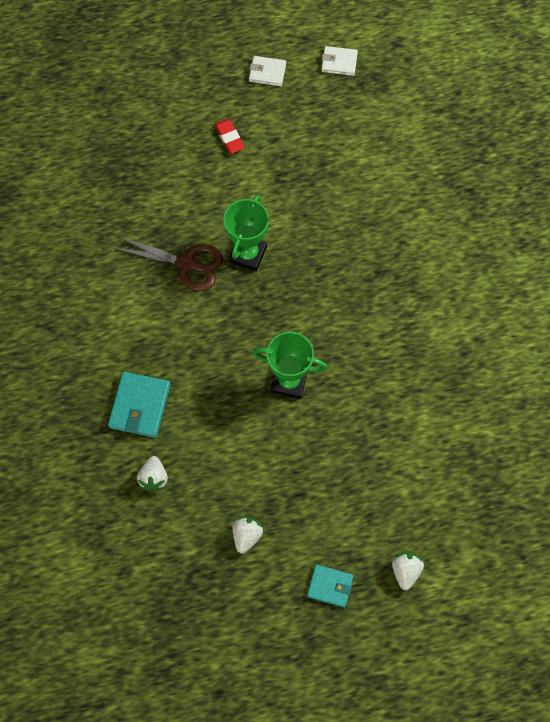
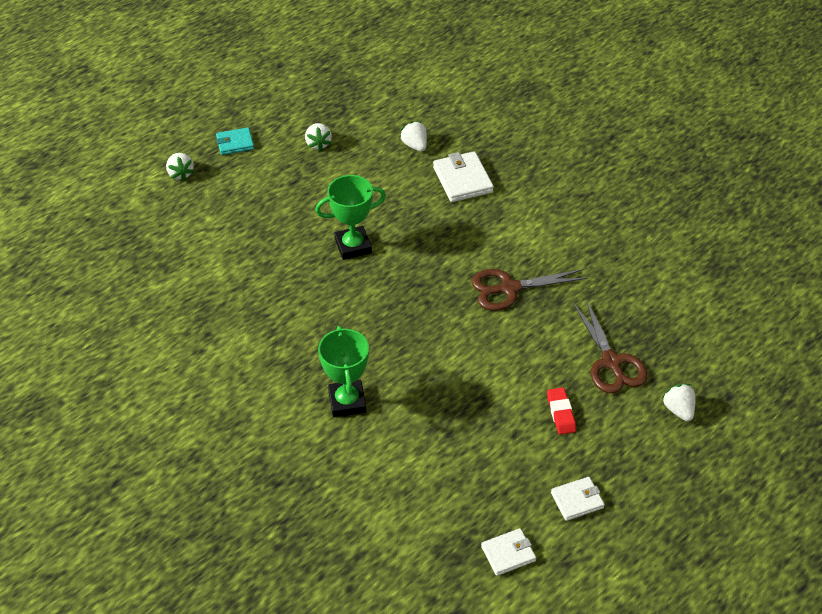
camera: 150 degrees right, 20 degrees down
(140, 406) = (462, 180): turquoise wallet -> white wallet
(144, 97) = (678, 410): none -> white strawberry
(160, 157) = (611, 362): none -> brown scissors
(229, 138) = (561, 413): red eraser -> red eraser turned 45 degrees clockwise
(248, 254) = (460, 321): green trophy -> green trophy (347, 401)

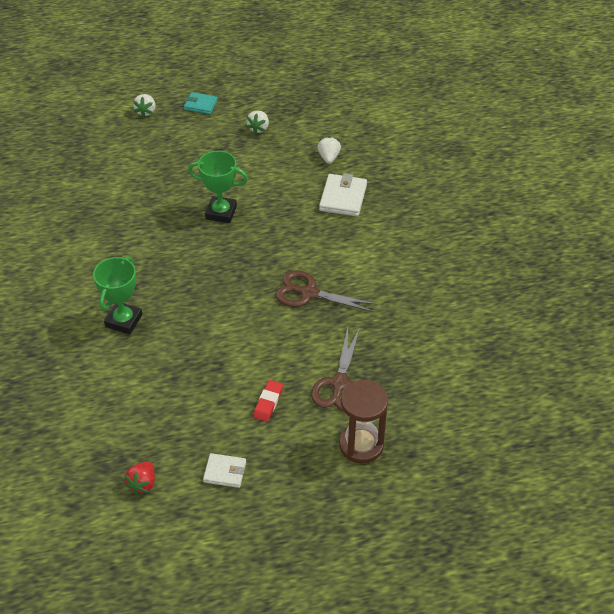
camera: 30 degrees right, 0 degrees up
(508, 553) = (143, 483): white wallet -> red strawberry
(678, 410) = (361, 445): white strawberry -> brown hourglass

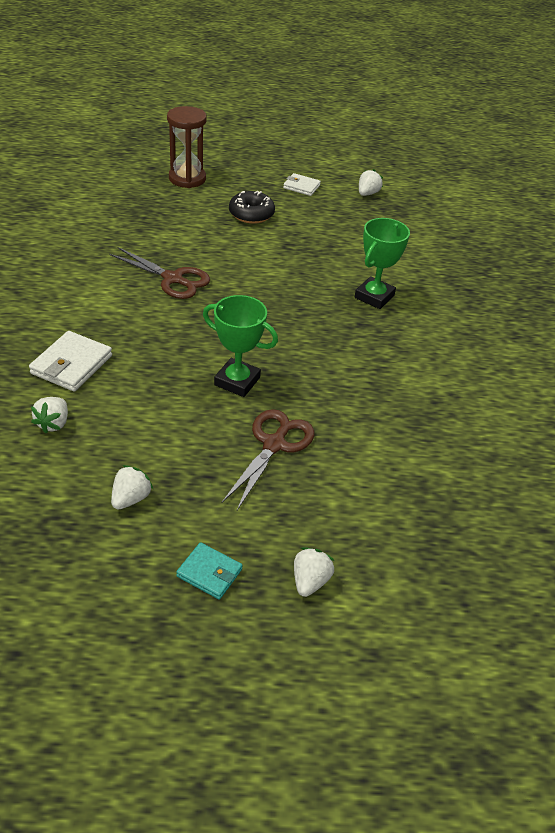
camera: 170 degrees left, 5 degrees down
(143, 483) = (367, 193): red strawberry -> white strawberry
(268, 403) = (251, 214): red eraser -> black donut
(339, 384) = (183, 212): brown scissors -> brown scissors (274, 444)

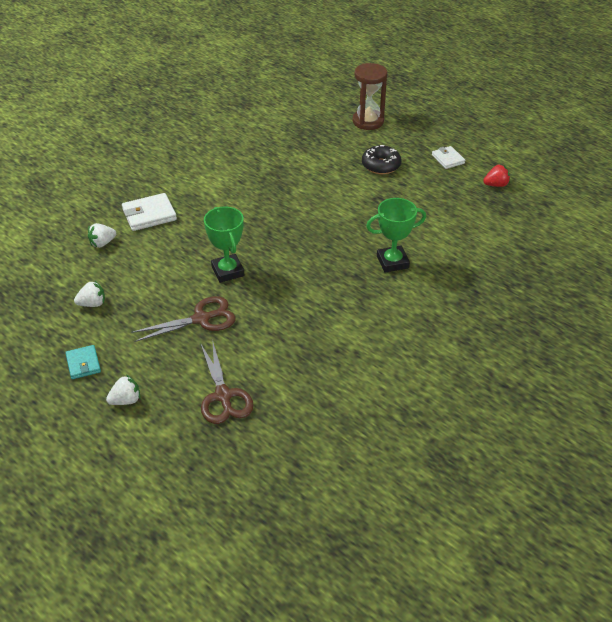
camera: 45 degrees right, 0 degrees up
(173, 279) = (270, 189): brown scissors -> brown scissors (223, 396)
(367, 193) = (496, 185): white strawberry -> red strawberry

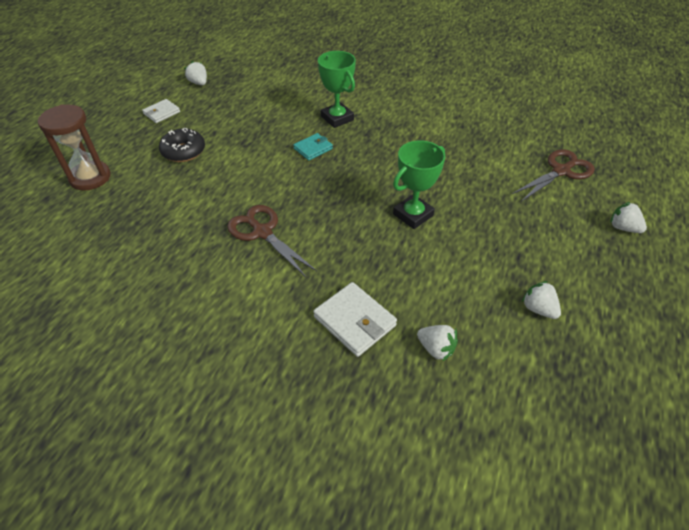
camera: 110 degrees left, 5 degrees up
(83, 364) = (616, 277): turquoise wallet -> turquoise wallet (313, 148)
(201, 319) = (490, 212): brown scissors -> brown scissors (262, 232)
(496, 185) = (199, 83): red strawberry -> white strawberry

